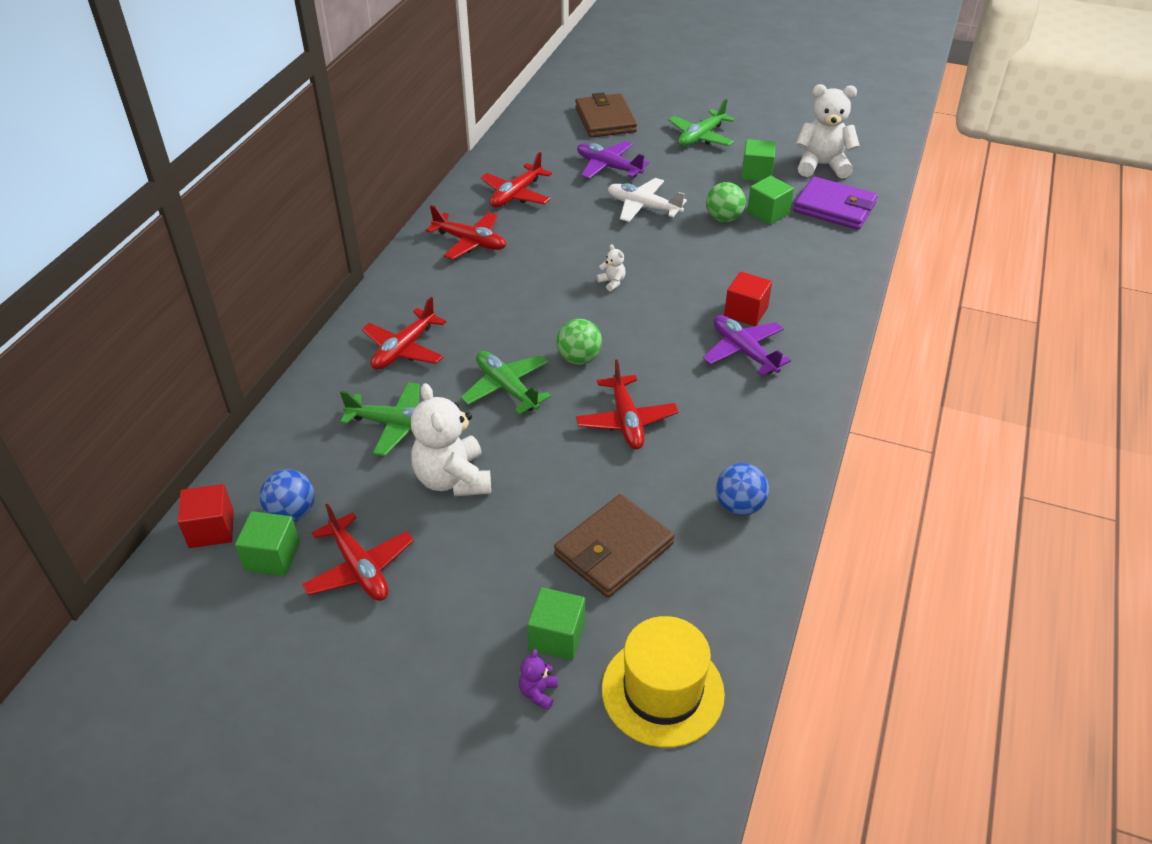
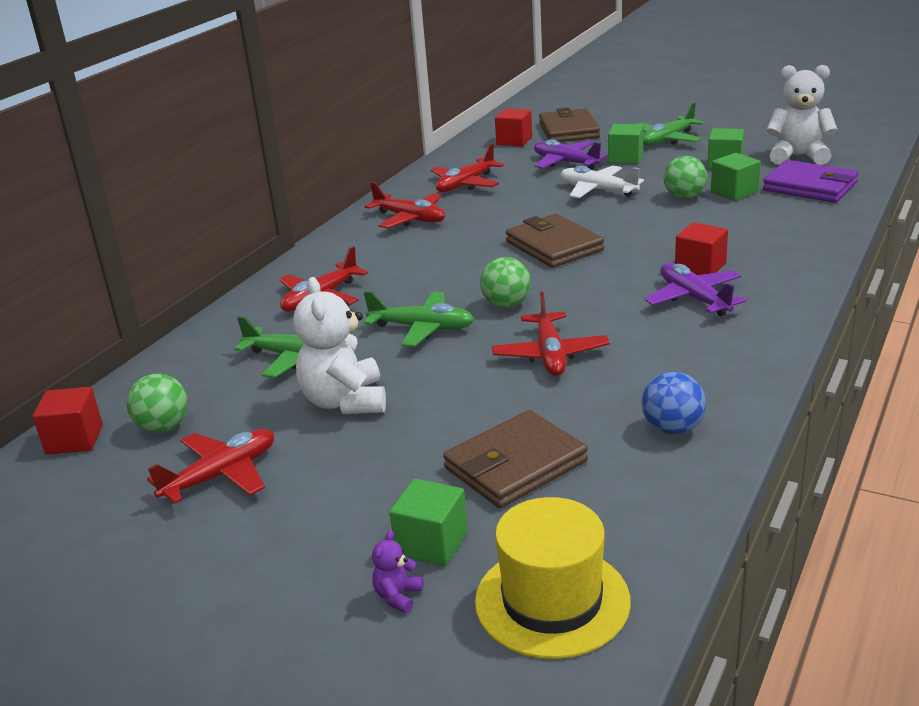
camera: 10 degrees right, 15 degrees down
(272, 557) = (130, 464): green cube -> green cube (625, 158)
(292, 513) = (163, 427): blue ball -> green ball
(359, 568) = (221, 475): red plane -> red plane turned 105 degrees counterclockwise
(507, 388) = (422, 328): green plane -> green plane turned 135 degrees clockwise
(554, 133) = (514, 141): none -> red cube
(612, 282) = (554, 246): white teddy bear -> brown wallet

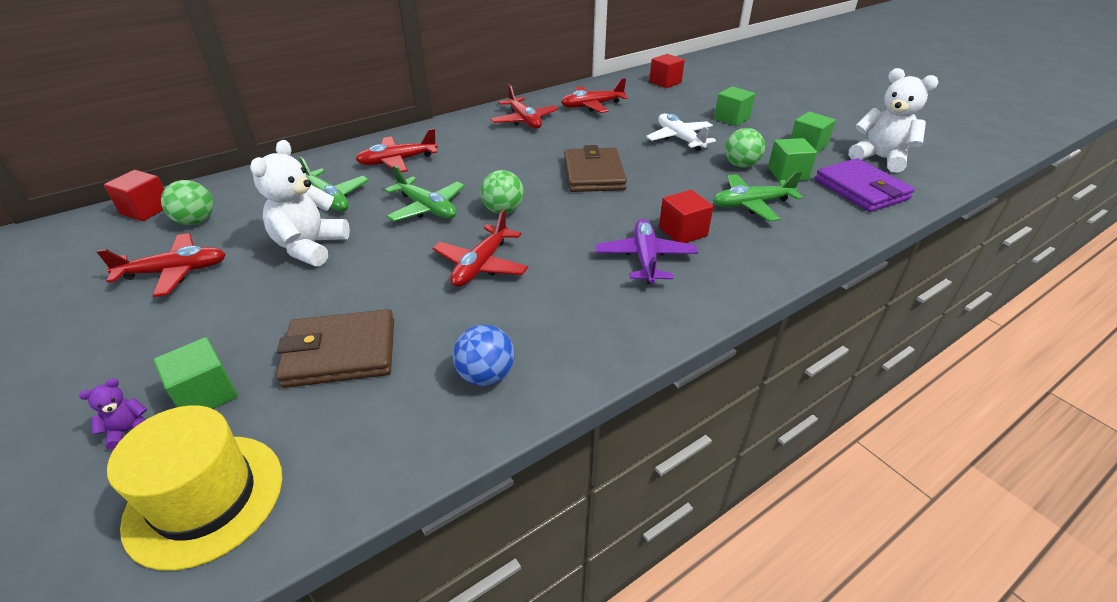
camera: 25 degrees right, 10 degrees up
(566, 163) = (682, 110): purple plane -> none
(568, 130) = (714, 85): brown wallet -> none
(667, 139) = (783, 113): green plane -> green plane (751, 204)

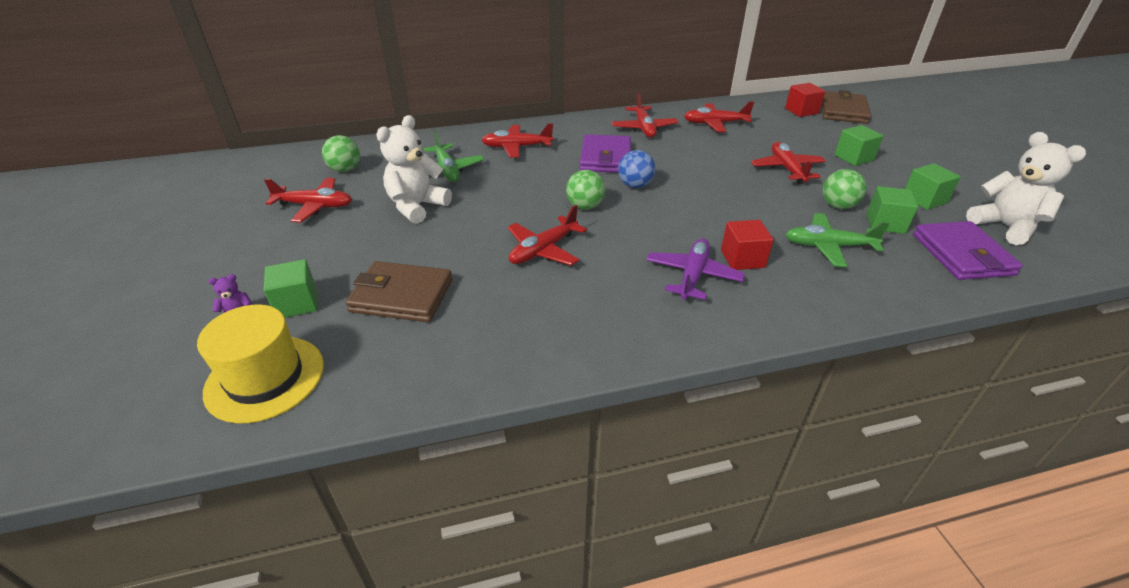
camera: 20 degrees right, 0 degrees up
(146, 210) = (315, 154): red cube -> none
(427, 208) = (522, 192): green plane -> none
(486, 376) = (503, 343): blue ball -> blue ball (635, 185)
(500, 157) = (605, 158): none -> purple wallet
(593, 174) = (683, 188): brown wallet -> brown wallet (843, 111)
(679, 139) = (787, 169): white plane -> red plane

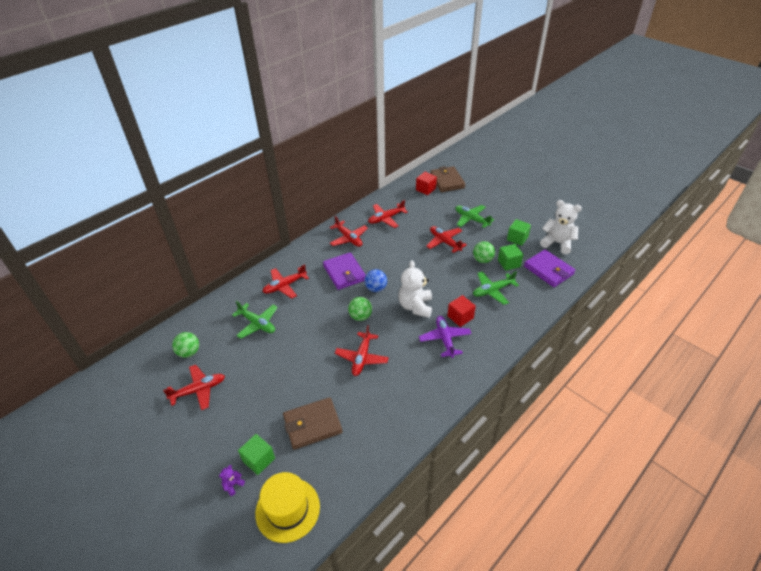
camera: 30 degrees left, 5 degrees up
(417, 206) = (264, 360): white teddy bear -> white teddy bear (415, 306)
(853, 157) = (471, 219): green cube -> green plane

